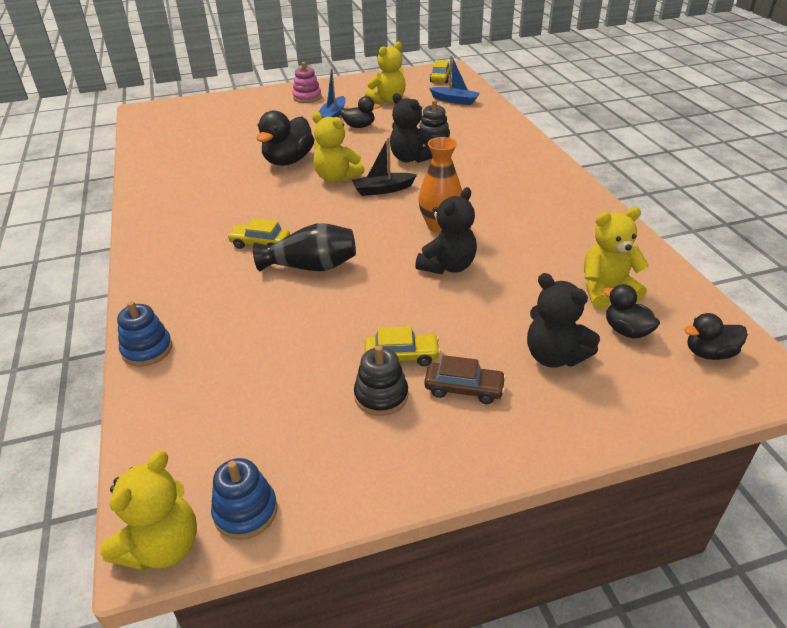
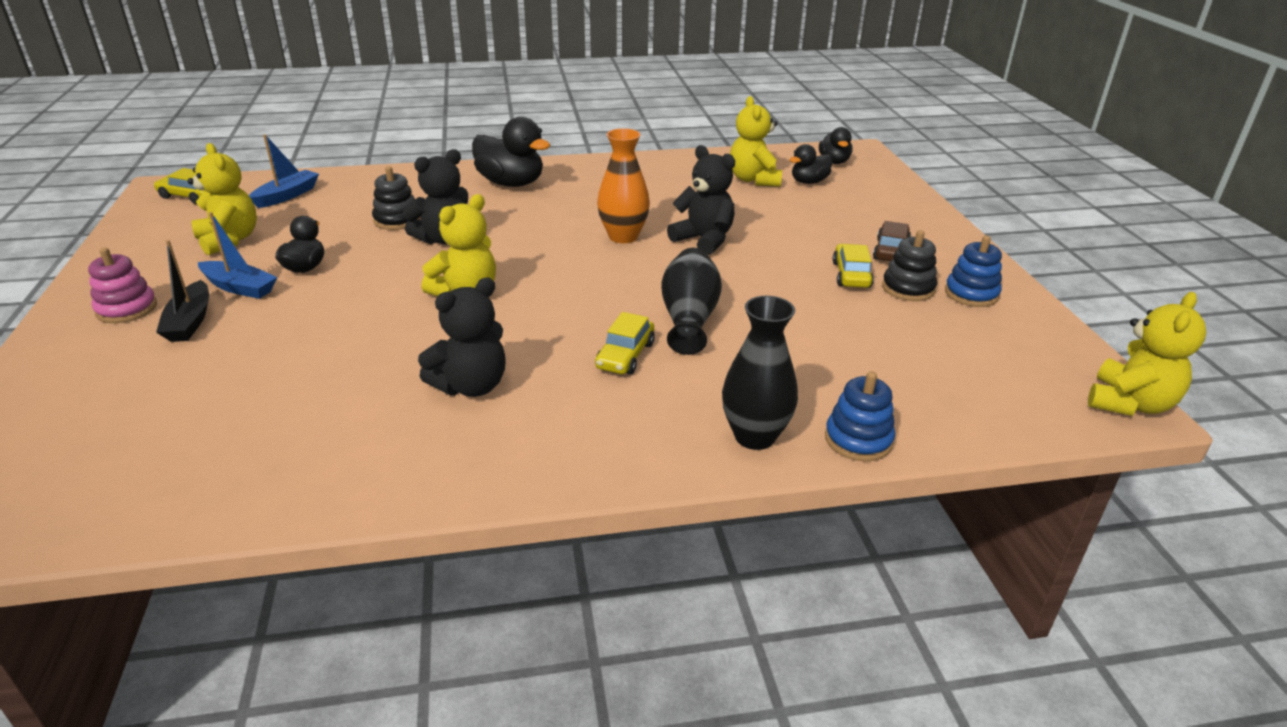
camera: 85 degrees left, 5 degrees down
(161, 302) = (754, 436): none -> black vase
(162, 546) = (1129, 403): yellow teddy bear -> yellow teddy bear turned 90 degrees clockwise
(245, 511) = (1069, 359): blue stacking toy -> blue stacking toy (971, 294)
(288, 161) = (380, 331): black duck -> black duck (511, 183)
(383, 190) = (519, 263): black boat -> black boat (190, 322)
(554, 356) = (843, 211): black teddy bear -> black teddy bear (471, 386)

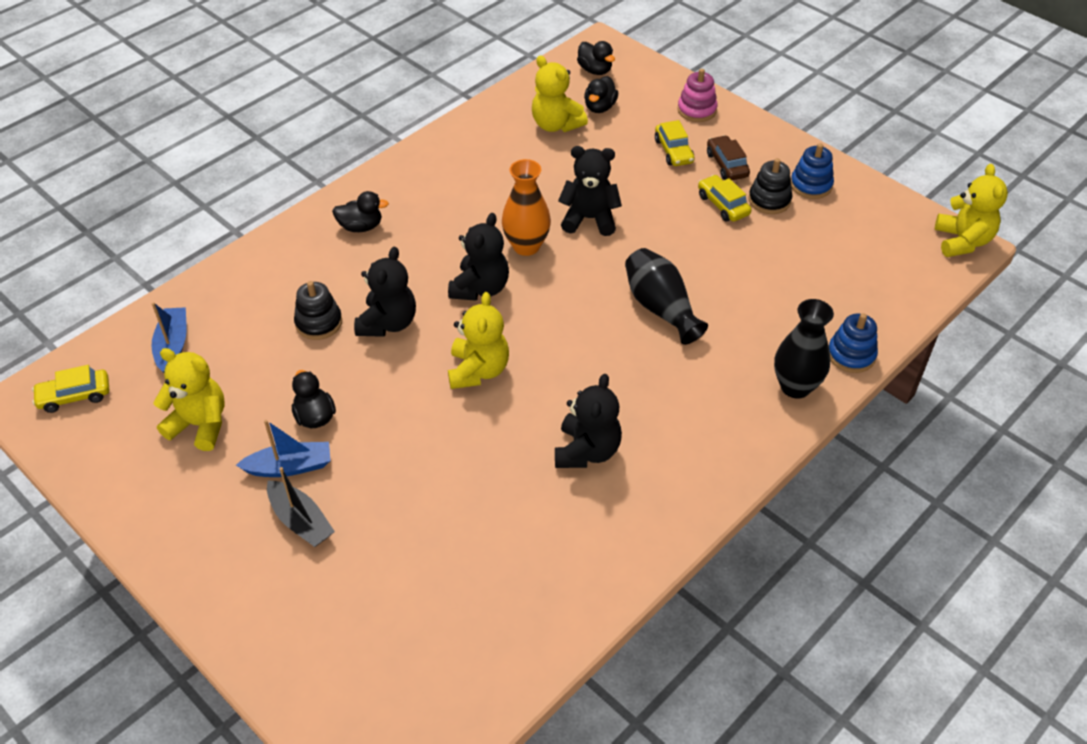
camera: 35 degrees left, 15 degrees up
(127, 309) = (227, 541): pink stacking toy -> pink stacking toy (696, 110)
(511, 183) = (361, 227): black duck -> black duck, size x0.59
(546, 246) = (480, 288): none -> black teddy bear
(625, 355) = (655, 366): yellow car -> yellow car (673, 151)

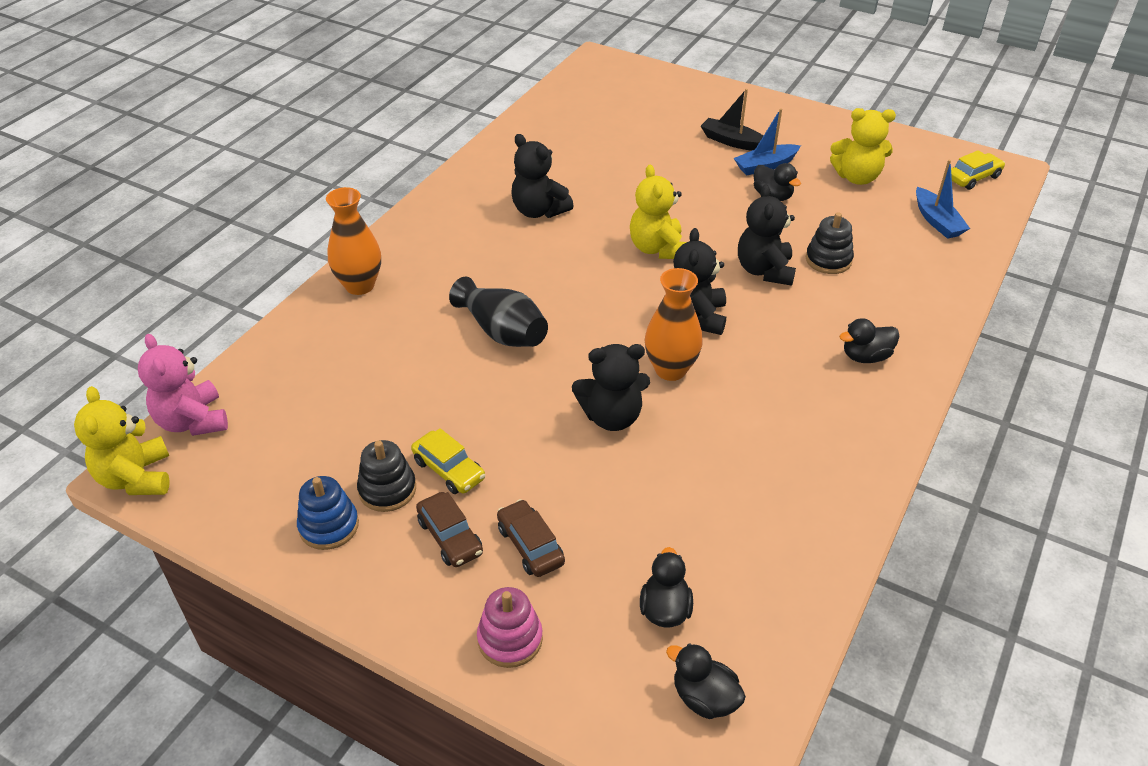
camera: 165 degrees right, 5 degrees down
(556, 125) = (716, 558): yellow teddy bear -> none
(587, 451) = (539, 211): black teddy bear -> black teddy bear turned 45 degrees counterclockwise
(673, 151) = (530, 545): yellow car -> brown car
(795, 387) = (360, 285): black vase -> orange vase
(851, 355) = (301, 322): blue stacking toy -> none
(931, 277) = (192, 421): none -> pink teddy bear

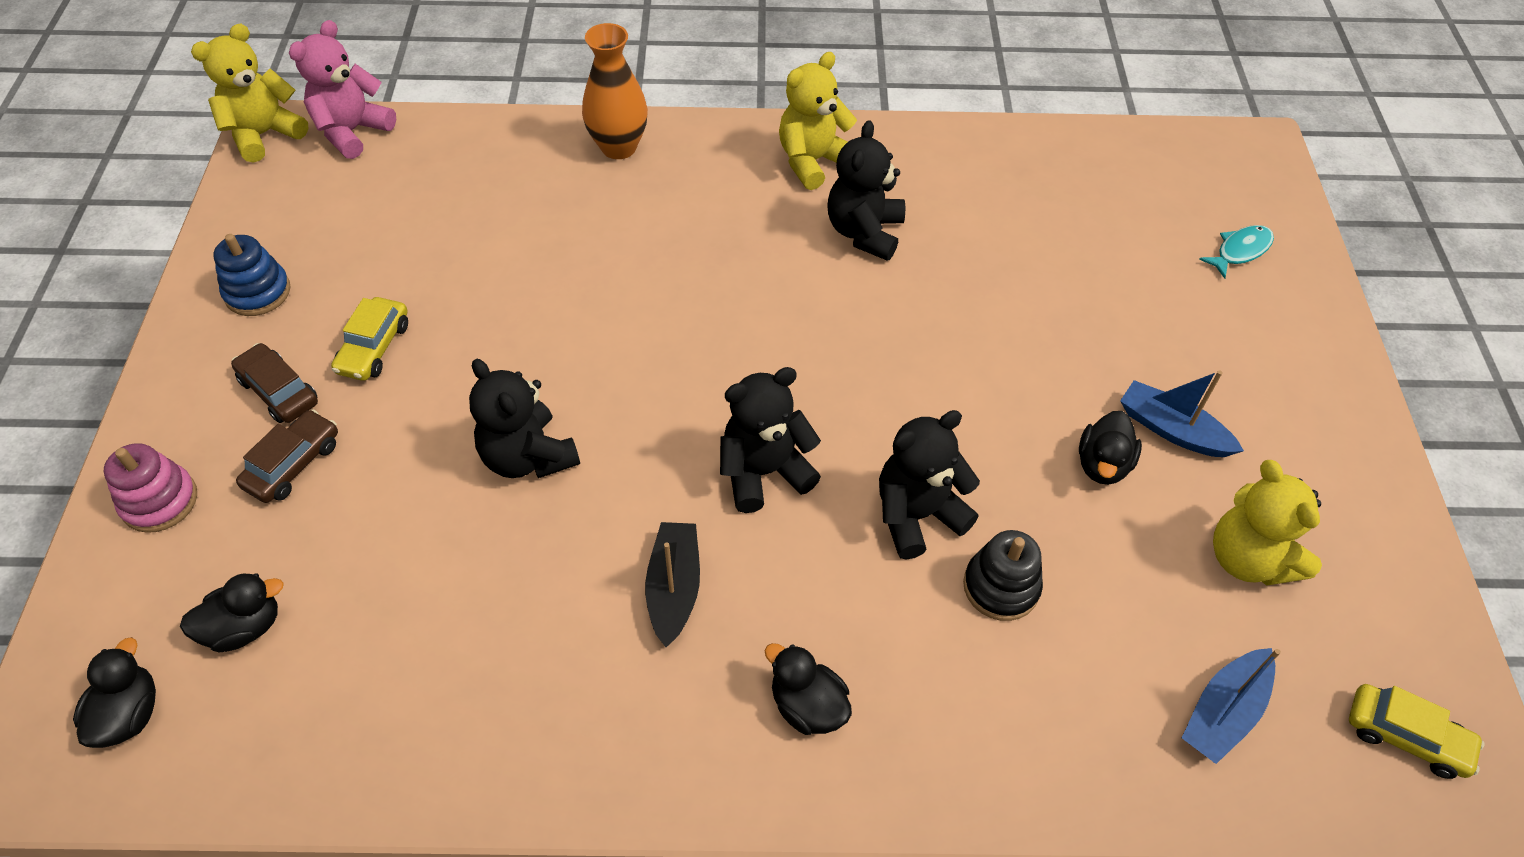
camera: 60 degrees right, 10 degrees up
(387, 489) = (324, 312): black stacking toy -> none
(450, 537) = (279, 391): brown car -> brown car turned 105 degrees clockwise
(502, 331) = (617, 296): black vase -> none
(657, 248) = (877, 378): yellow teddy bear -> yellow teddy bear (813, 161)
(665, 96) = (1240, 251): none -> turquoise fish
(670, 369) = (645, 483): orange vase -> none
(732, 141) = (1198, 368): black boat -> black boat (674, 588)

